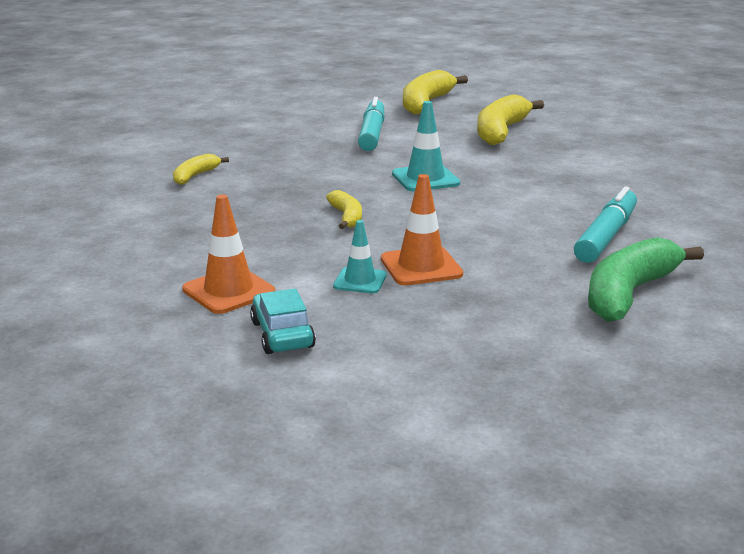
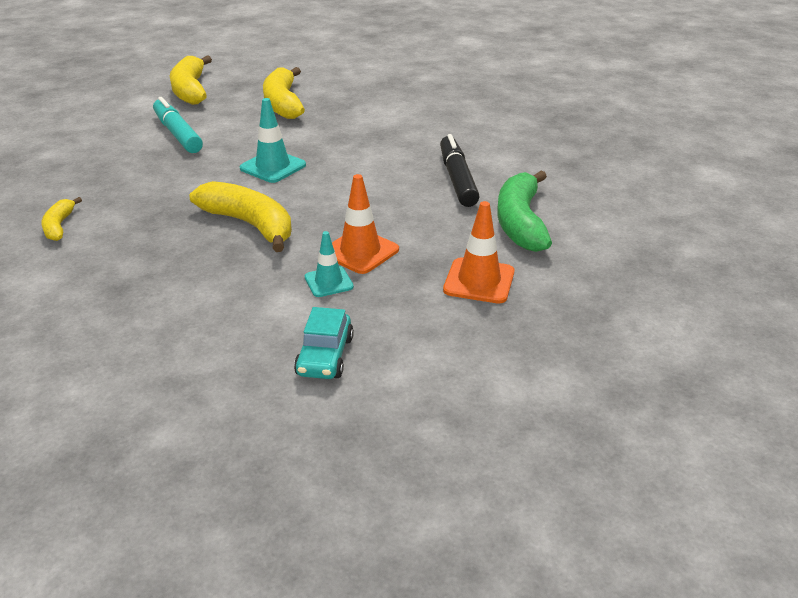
camera: 35 degrees left, 10 degrees up
(228, 291) = (232, 333): orange traffic cone -> orange traffic cone (479, 281)
(282, 334) = (325, 356): turquoise car -> turquoise car turned 120 degrees counterclockwise
(346, 217) = (250, 225): yellow banana -> yellow banana, size x1.90
(606, 236) = (457, 179): turquoise marker -> black marker

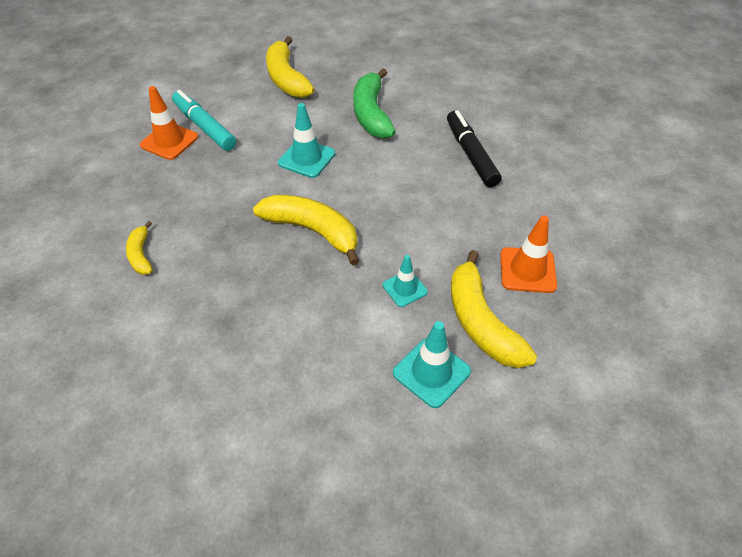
camera: 10 degrees left, 15 degrees up
(190, 90) = (194, 69): yellow banana -> yellow banana (481, 322)
(325, 356) = (431, 372): turquoise car -> turquoise traffic cone
(360, 251) = (418, 250): orange traffic cone -> orange traffic cone (169, 141)
(520, 222) = (539, 199): green banana -> green banana (371, 113)

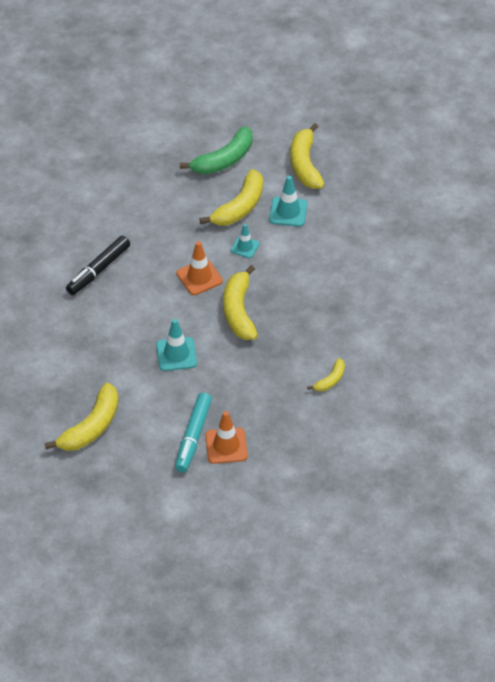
camera: 125 degrees left, 0 degrees up
(371, 113) = (95, 347): green banana -> green banana (224, 160)
(518, 458) = (305, 164): none -> yellow banana
(527, 270) = (185, 203): orange traffic cone -> orange traffic cone (199, 277)

